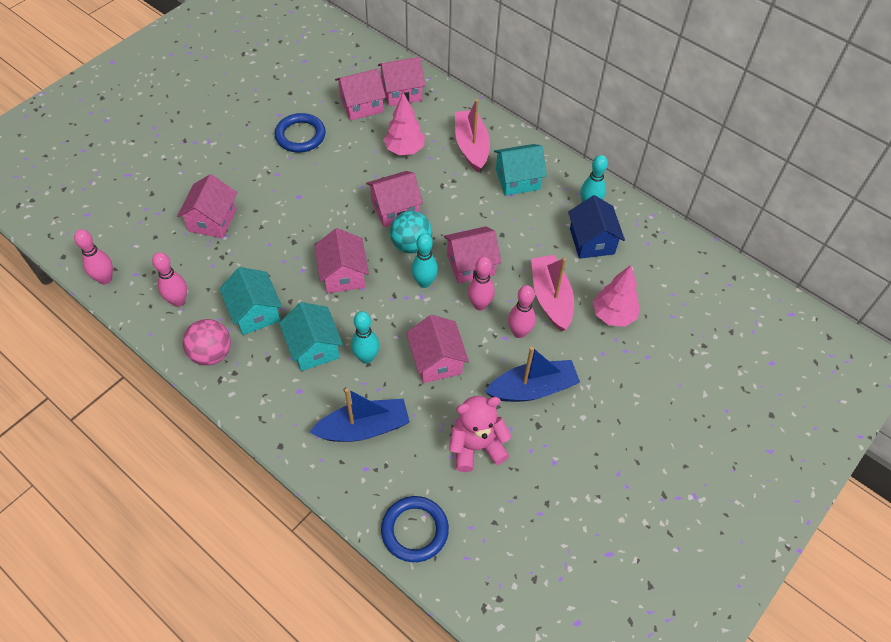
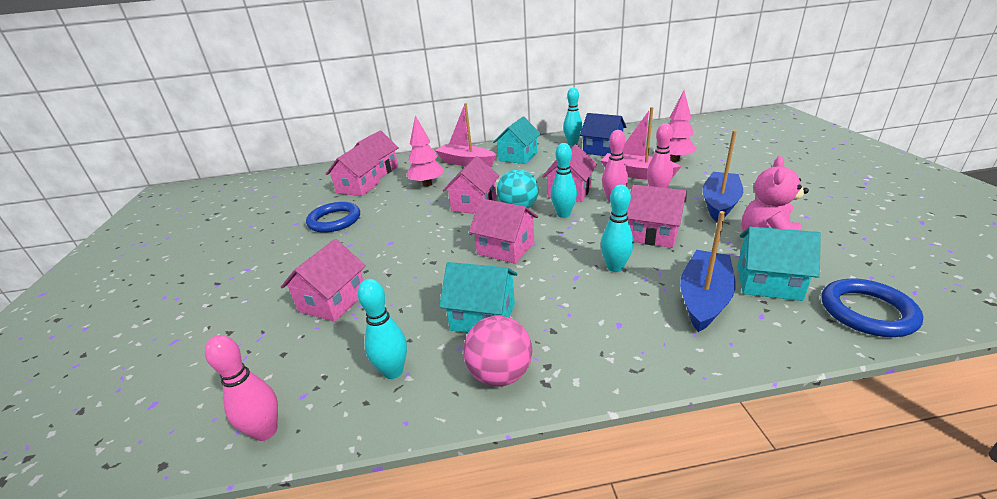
camera: 45 degrees left, 25 degrees down
(178, 301) = (393, 371): pink bowling pin -> turquoise bowling pin
(212, 220) = (333, 301): pink house -> pink house turned 60 degrees clockwise
(314, 348) = (571, 294): turquoise house -> turquoise house (768, 282)

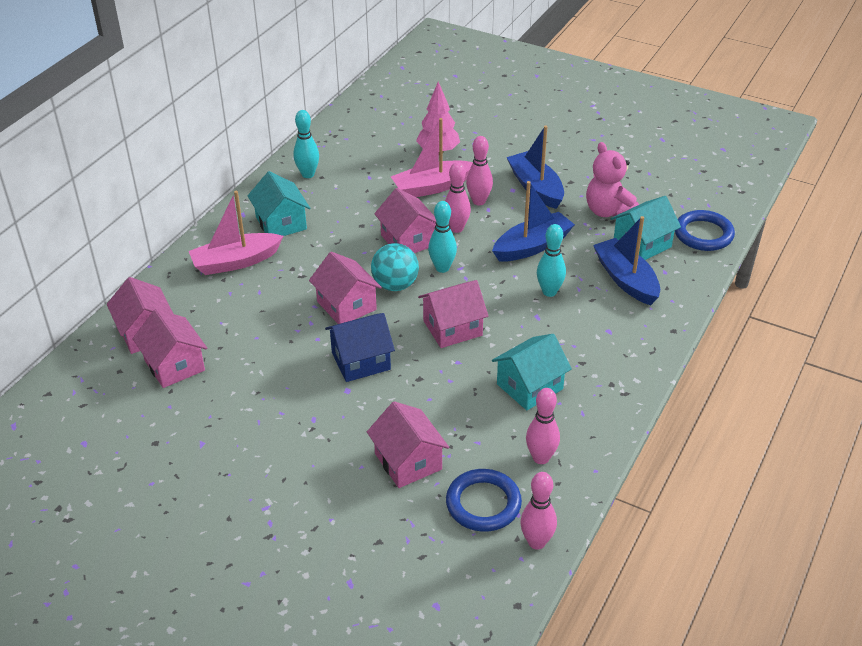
camera: 55 degrees left, 10 degrees up
(334, 220) = (240, 412): blue ring -> blue ring (483, 503)
(393, 371) = (541, 458): turquoise bowling pin -> pink bowling pin
(427, 184) = (250, 313): pink tree -> none
(500, 374) = (597, 408): pink ball -> none
(602, 150) = (354, 169): blue house -> blue house (361, 361)
(653, 234) = (532, 246): pink house -> blue boat

